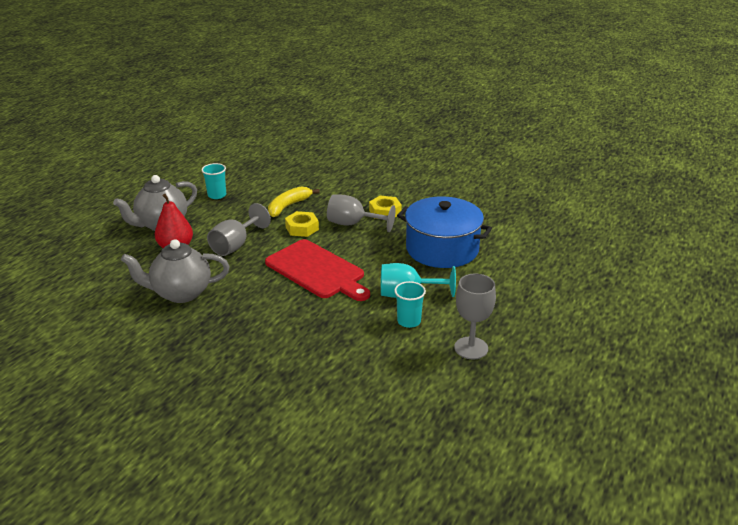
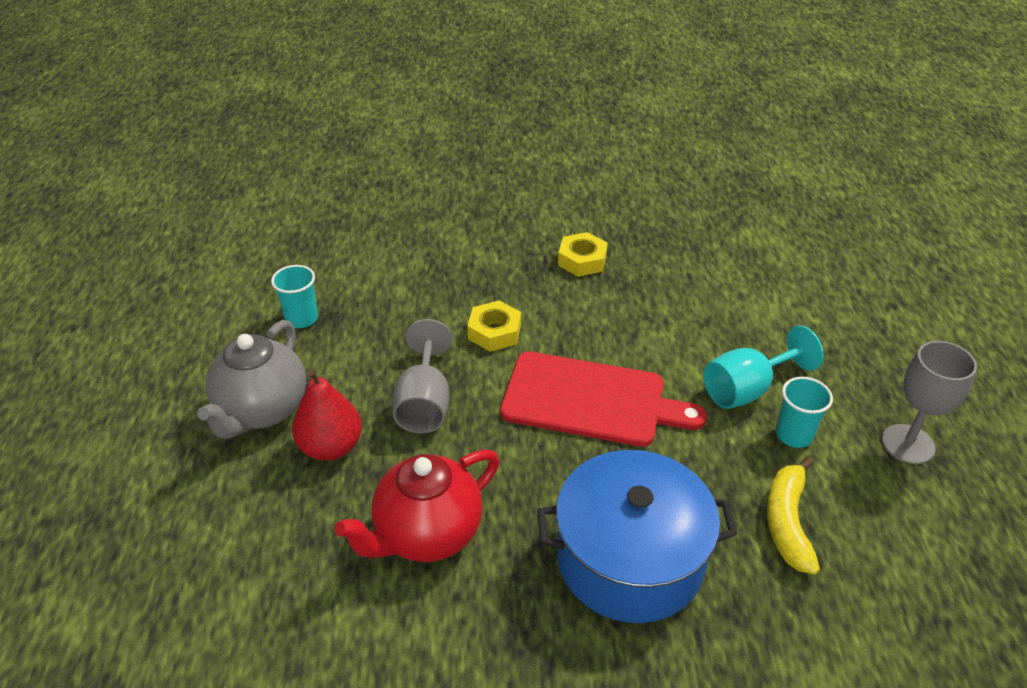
camera: 30 degrees left, 10 degrees up
(181, 293) = (427, 534): grey teapot -> red teapot
(288, 206) = (435, 299): yellow banana -> yellow banana (788, 522)
(353, 224) = (560, 297): grey goblet -> none
(442, 249) = (715, 295): blue pot -> blue pot (630, 559)

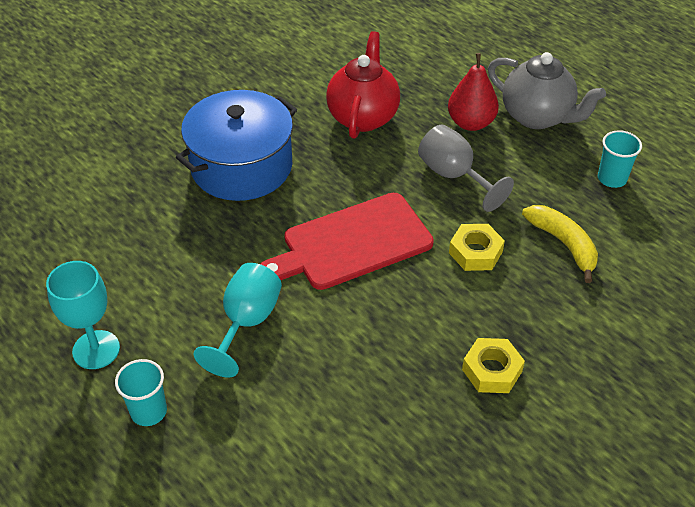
camera: 140 degrees right, 5 degrees up
(262, 410) = (537, 117): grey teapot -> grey teapot turned 150 degrees clockwise
(788, 522) = (159, 239): yellow banana -> yellow banana (563, 244)
(794, 435) = (188, 305): turquoise cup -> turquoise cup (148, 411)
(908, 444) = (96, 350): grey goblet -> turquoise goblet

